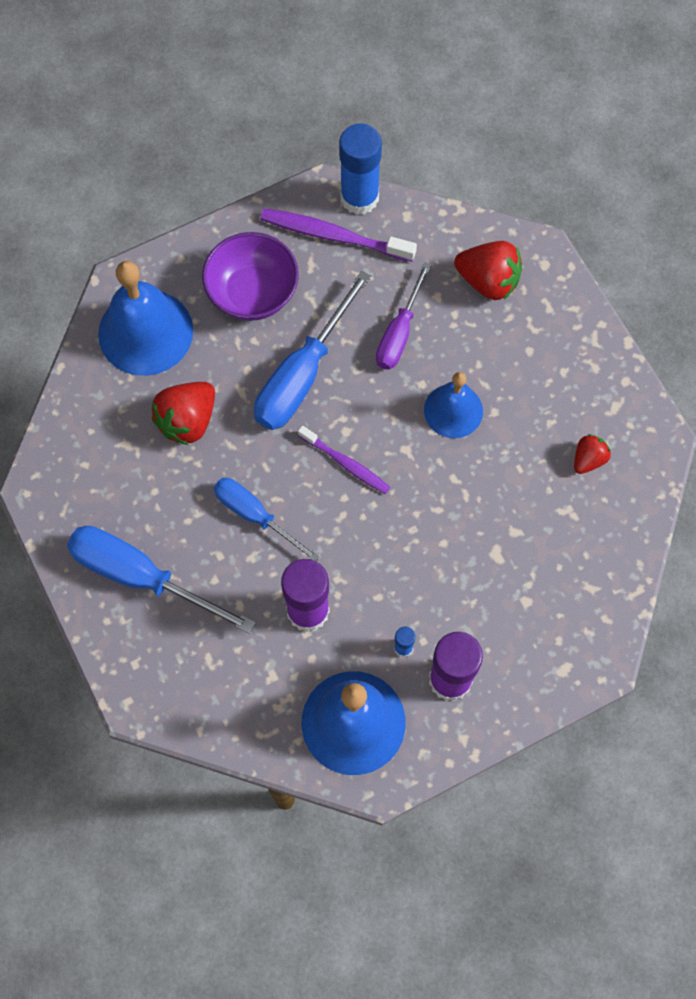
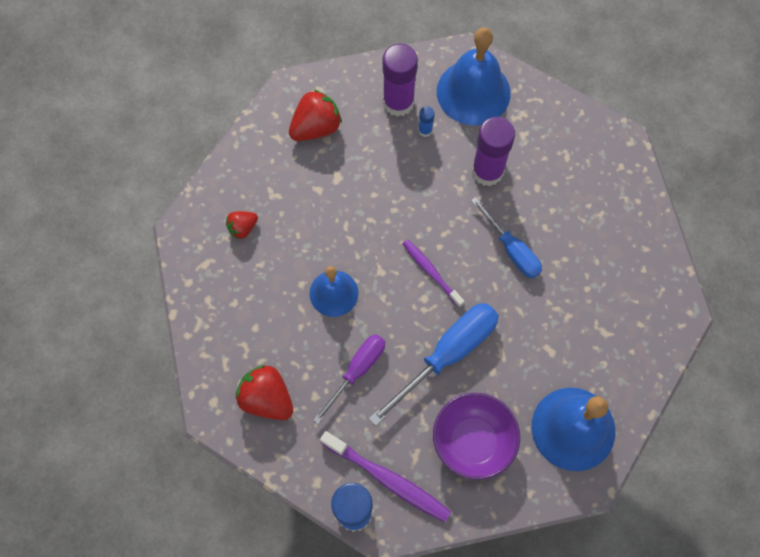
camera: 165 degrees left, 0 degrees up
(141, 577) = (607, 225): blue screwdriver -> none
(188, 421) = (550, 339): red strawberry -> red strawberry (316, 127)

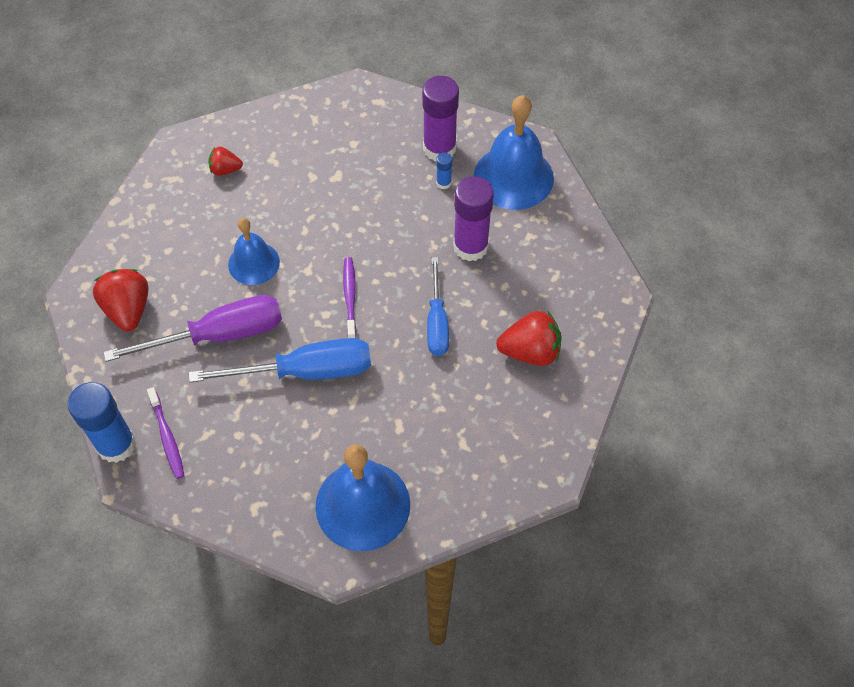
camera: 35 degrees right, 10 degrees down
(316, 127) = (352, 129): red strawberry -> red strawberry (530, 351)
(357, 371) = (218, 335): purple screwdriver -> purple screwdriver, size x1.56
(388, 479) = (167, 437): purple toothbrush -> purple toothbrush, size x0.64
(473, 441) = (265, 455): purple bowl -> none

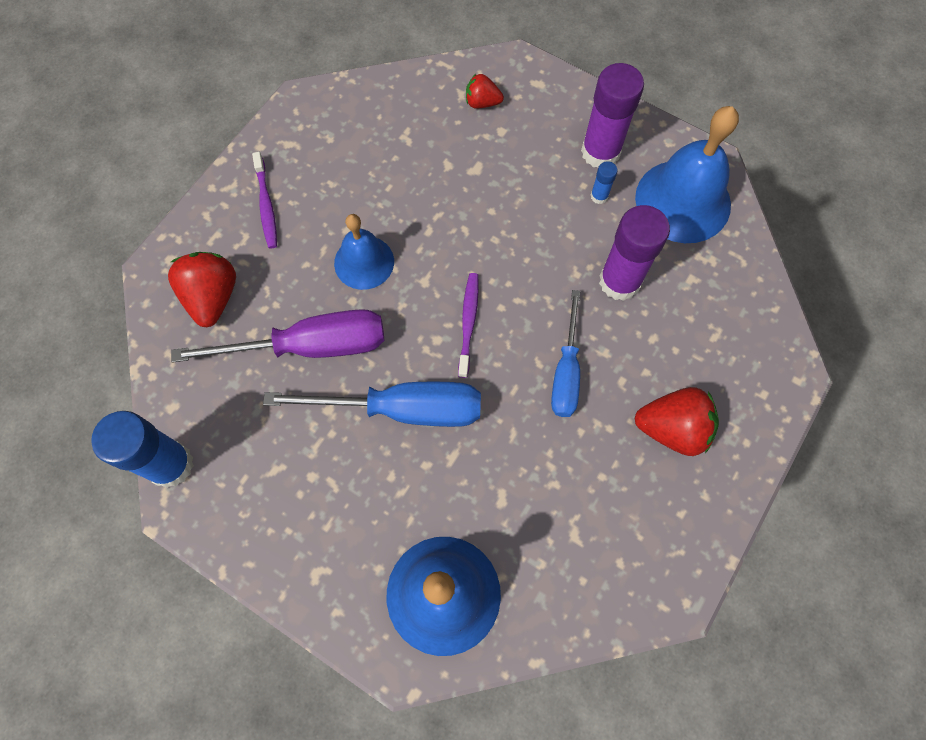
camera: 10 degrees right, 10 degrees up
(167, 437) = (230, 465): purple toothbrush -> purple toothbrush (266, 205)
(225, 170) = (350, 142): red strawberry -> red strawberry (482, 102)

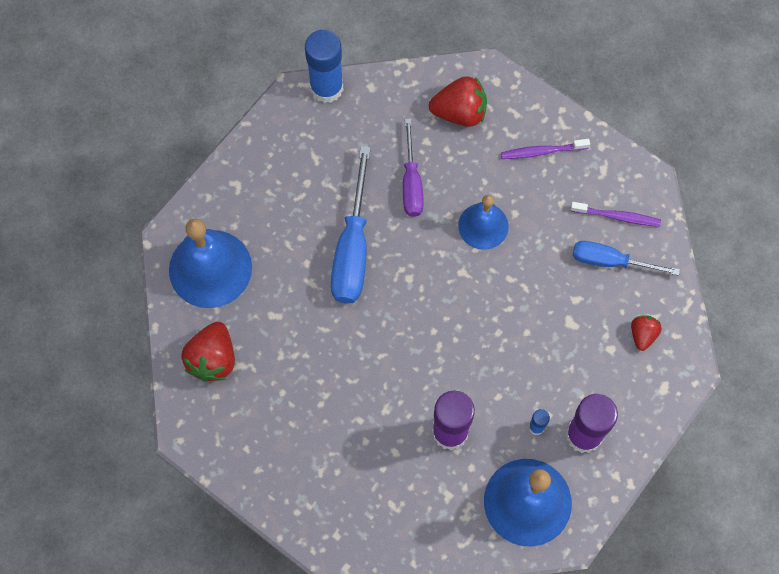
camera: 95 degrees right, 0 degrees up
(309, 346) = (411, 182): purple screwdriver -> purple screwdriver, size x0.64
(468, 323) = (421, 304): purple toothbrush -> purple toothbrush (617, 216)
(566, 371) = (371, 376): blue screwdriver -> blue screwdriver (611, 261)
(672, 428) = (315, 454): red strawberry -> red strawberry (213, 359)

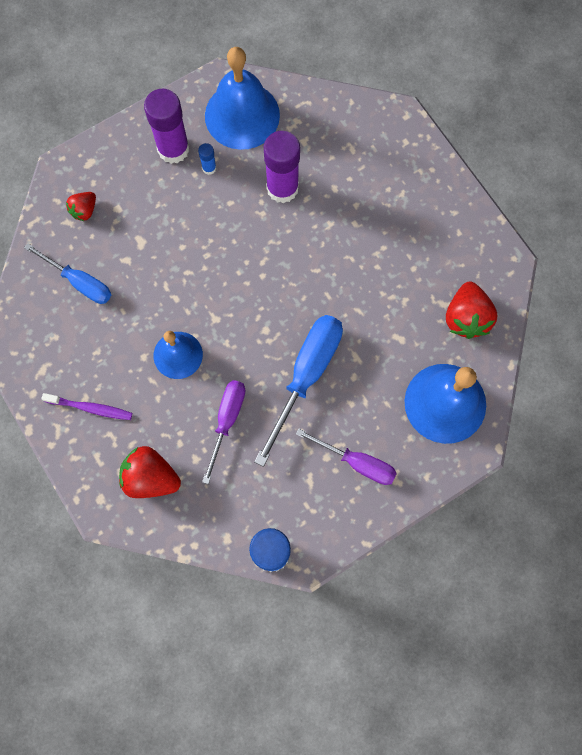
camera: 160 degrees left, 5 degrees up
(213, 359) = (466, 318): red strawberry -> red strawberry turned 150 degrees clockwise
(277, 187) = (357, 462): none -> purple screwdriver
(617, 216) = (53, 320): purple toothbrush -> none

